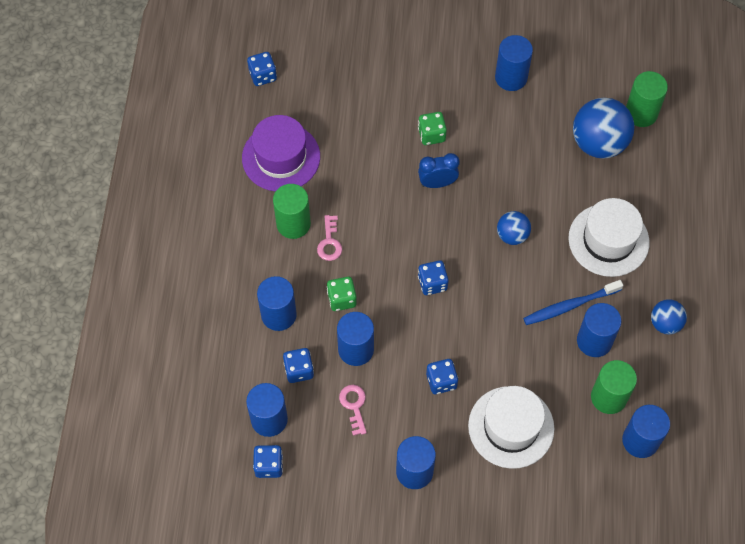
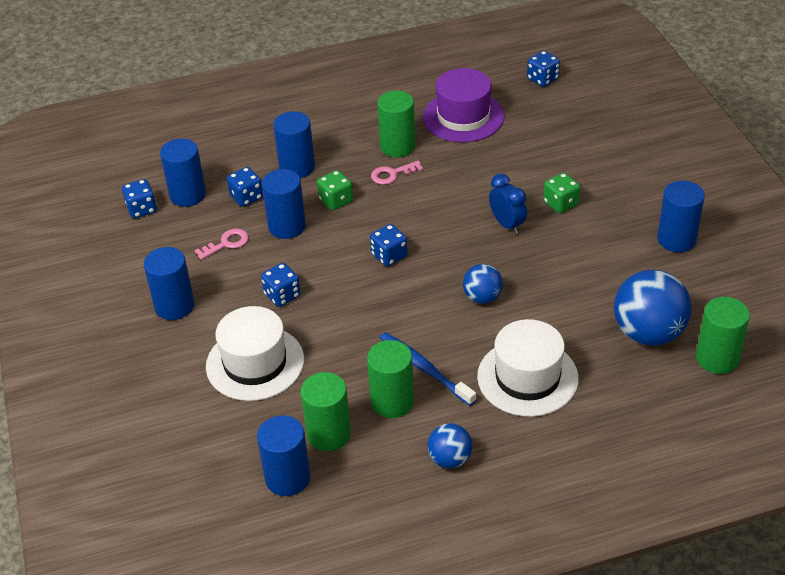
camera: 70 degrees right, 20 degrees down
(594, 341) = (392, 401): blue cylinder -> green cylinder

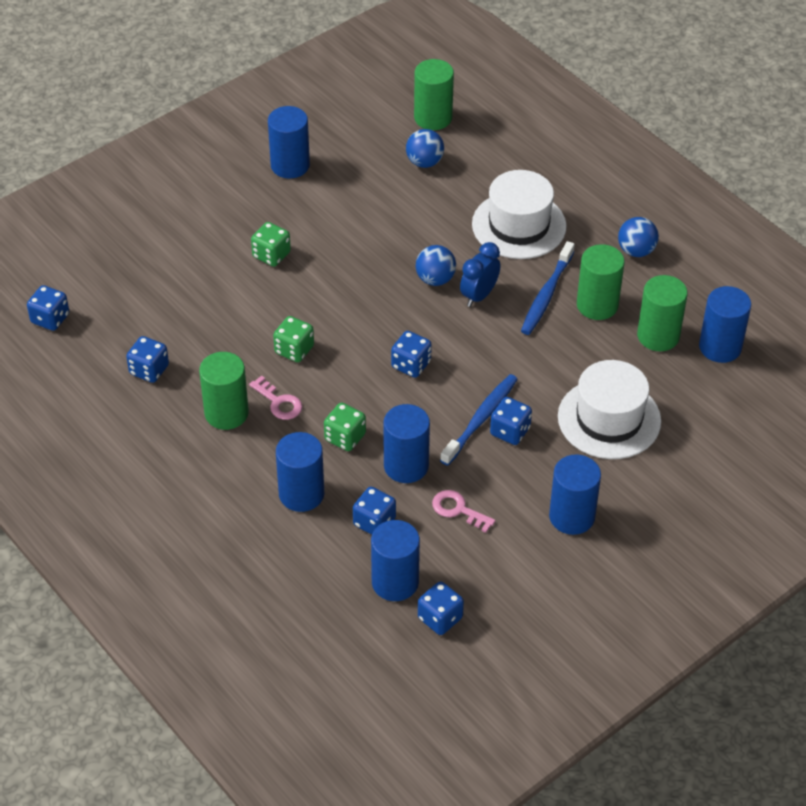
camera: 115 degrees left, 5 degrees up
(306, 281) = (481, 419): none -> blue toothbrush
(443, 193) = (294, 350): none -> green dice
(463, 117) = (149, 370): purple hat -> blue dice
(507, 224) = (322, 287): blue clock -> blue clock (479, 295)
(648, 333) = (424, 162): blue ball -> blue ball, size x0.55

